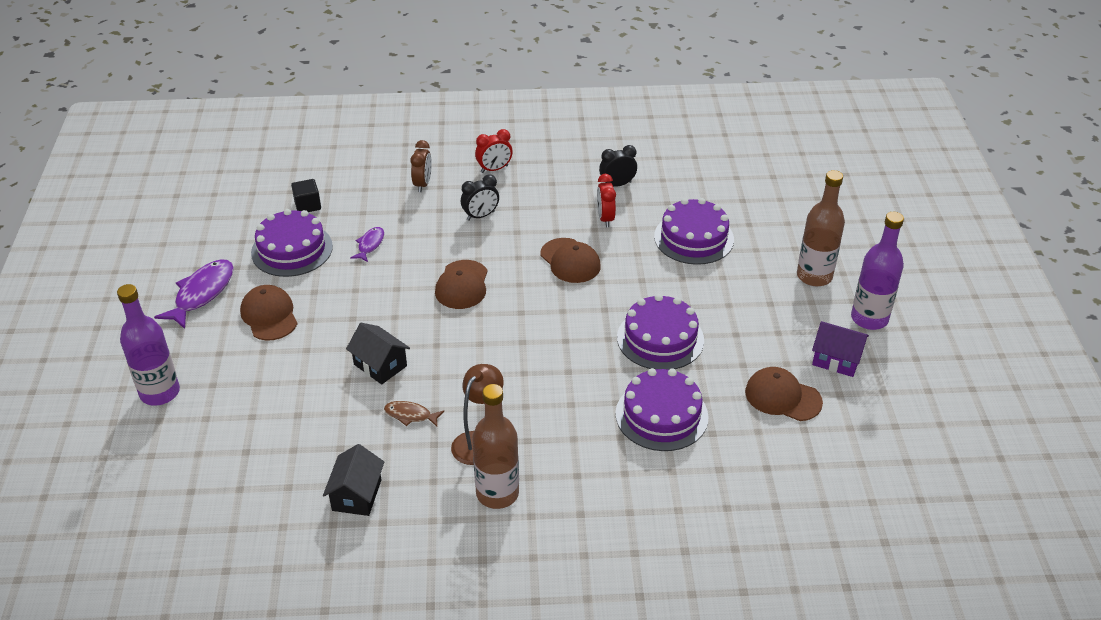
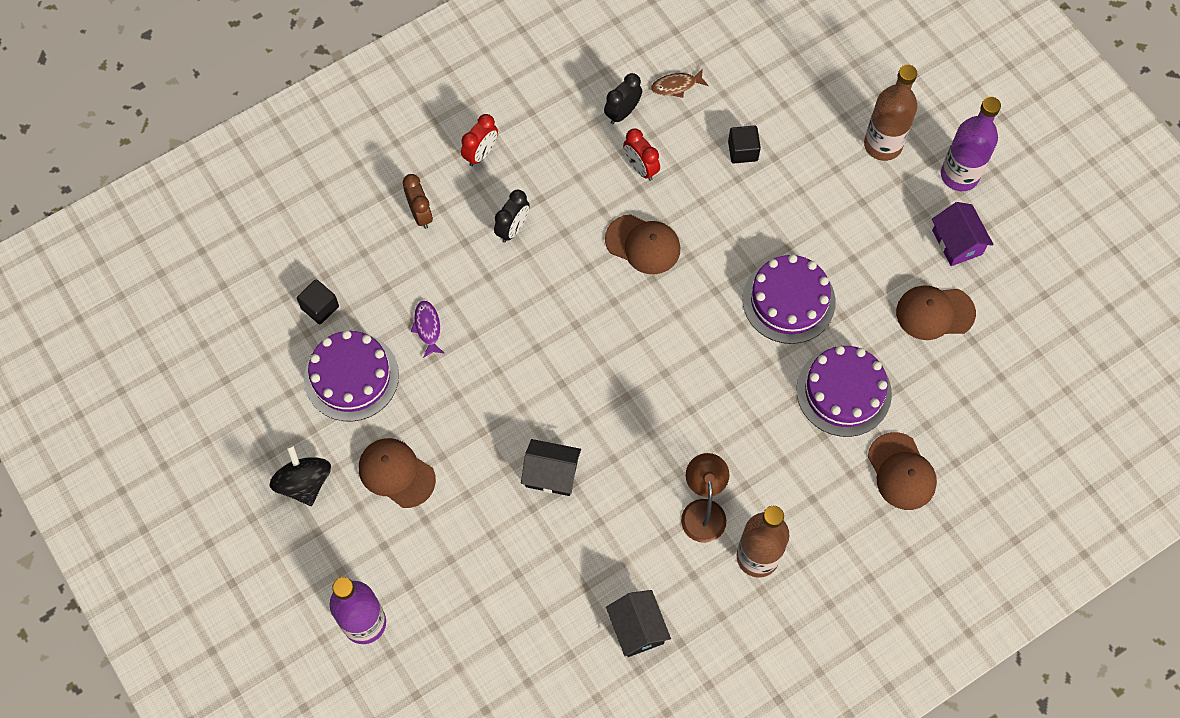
camera: 30 degrees left, 25 degrees up
(202, 293) = (304, 483): purple fish -> black spinning top
(410, 415) = (622, 516): brown fish -> brown fish (676, 86)
(462, 285) = (559, 332): brown cap -> brown cap (901, 472)
(694, 238) = (743, 151): purple cake -> black cube
(836, 359) = (957, 242): purple house -> purple house turned 75 degrees clockwise

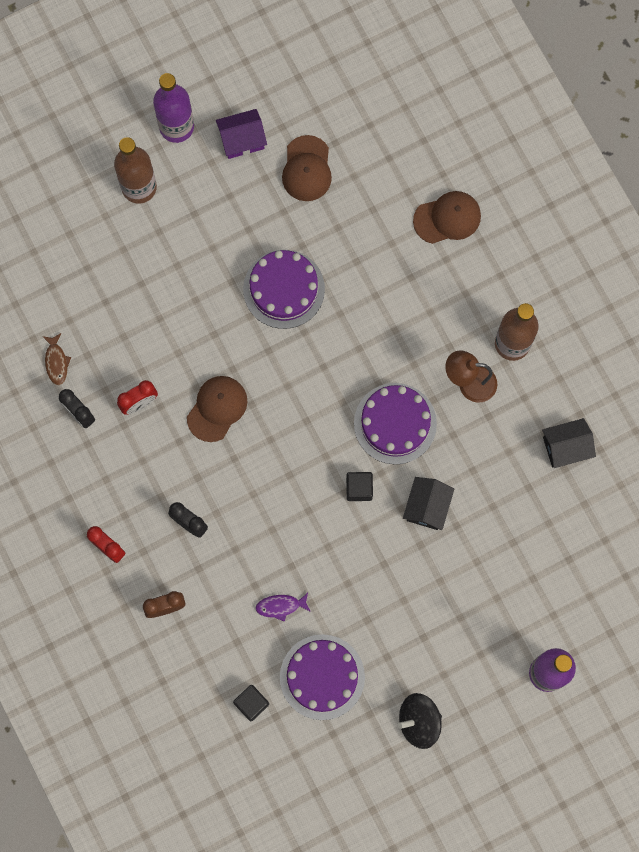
camera: 85 degrees left, 10 degrees up
(396, 473) = (416, 640): brown cap -> none
(743, 151) = (132, 310): black cube -> black cube (359, 488)
(843, 391) = (372, 254): purple cake -> purple cake (395, 423)

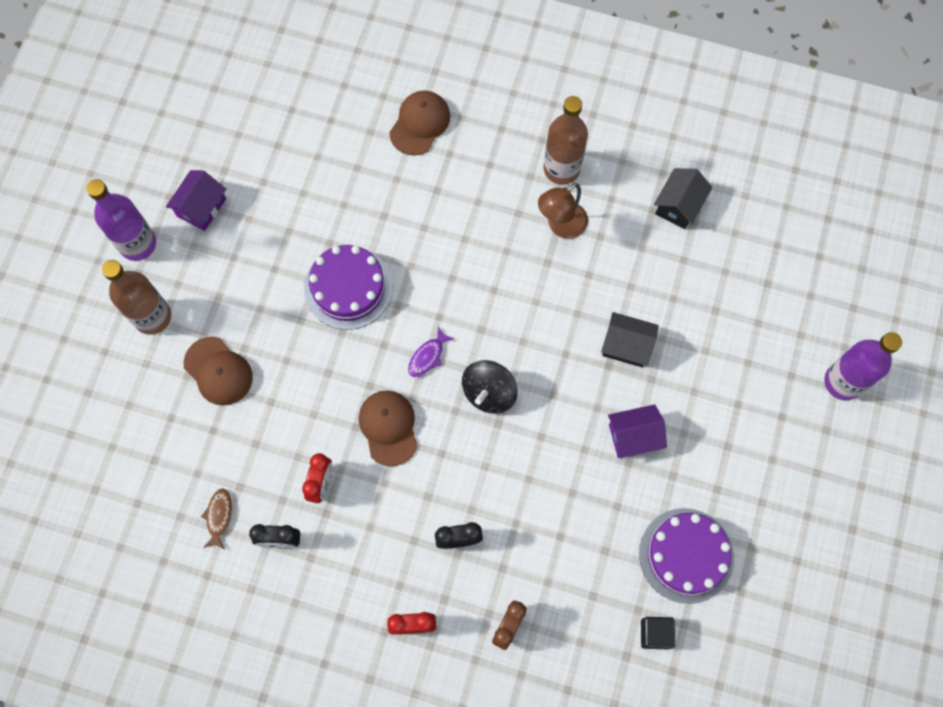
camera: 45 degrees left, 5 degrees down
(56, 362) = (219, 517): brown fish -> brown fish turned 120 degrees counterclockwise
(280, 606) = (597, 532): purple fish -> purple fish (428, 356)
(307, 169) = (275, 183): brown cap -> brown cap (218, 371)
(359, 488) = (562, 382): black cube -> none
(368, 570) = (633, 436): none -> purple house
(395, 423) = (537, 307): purple cake -> none
(419, 722) = (793, 514): black spinning top -> black spinning top (489, 392)
(427, 507) = (626, 346): black house -> black house turned 45 degrees counterclockwise

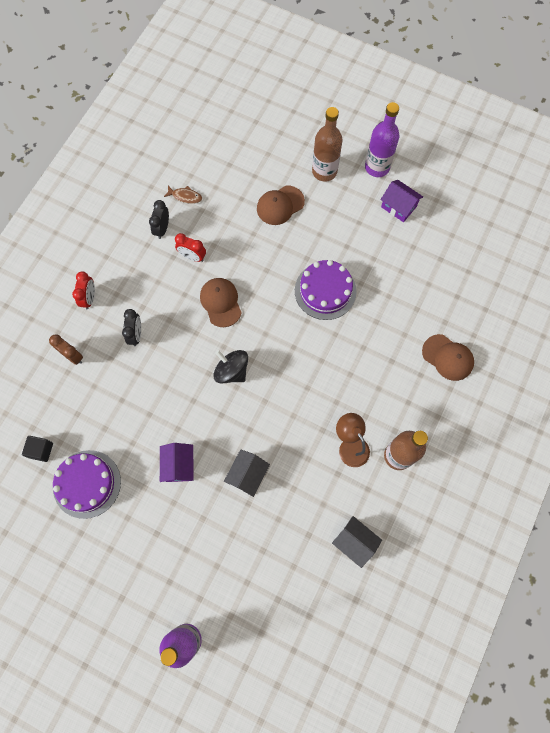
camera: 100 degrees right, 0 degrees up
(388, 427) = (221, 302): brown cap -> brown cap turned 105 degrees counterclockwise
(428, 356) = (265, 335): purple fish -> none

